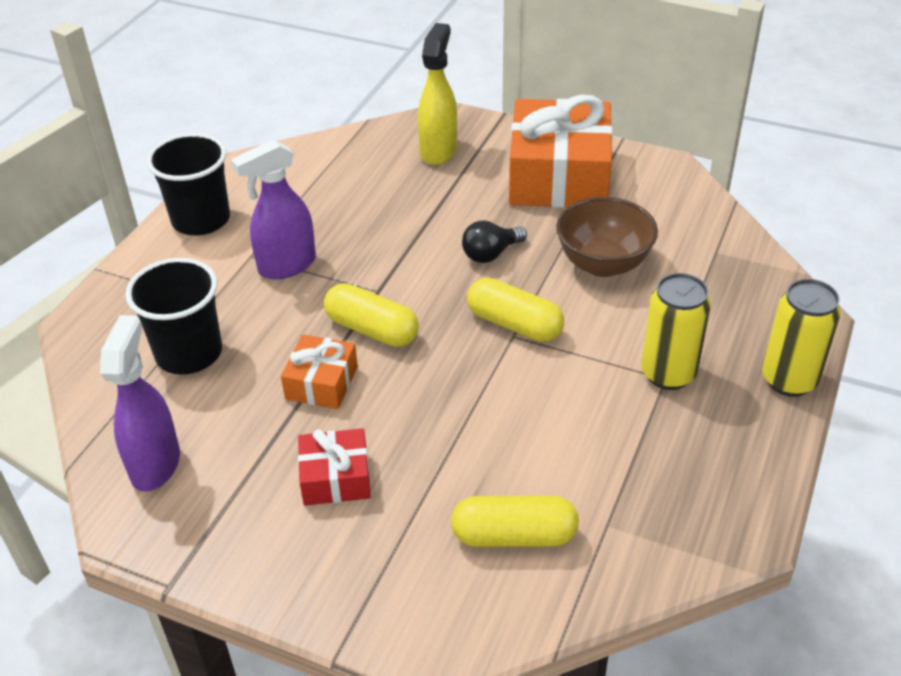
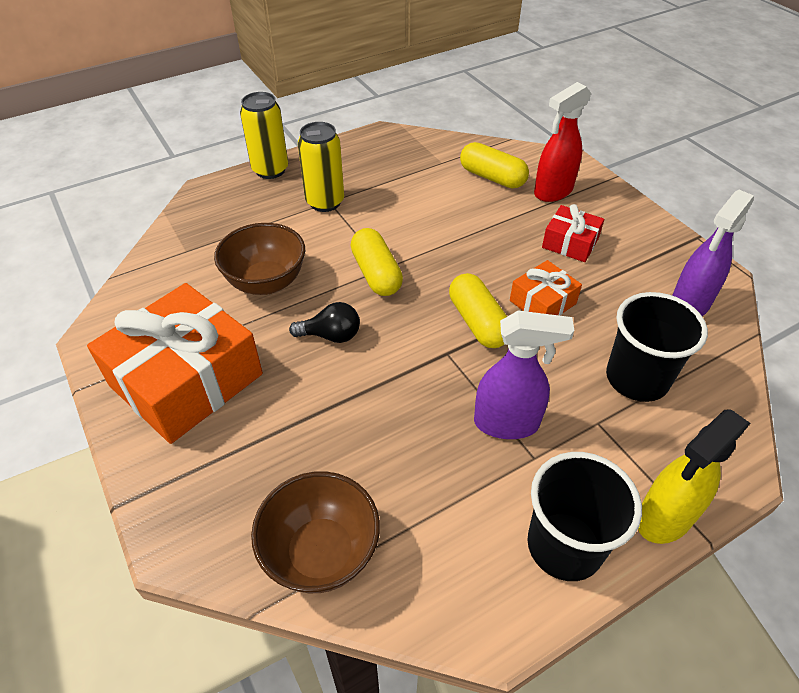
camera: 145 degrees left, 5 degrees up
(357, 150) = (321, 552): none -> brown bowl
(411, 558) = (552, 192): none -> red spray bottle
(439, 151) = (243, 489): yellow spray bottle -> yellow spray bottle (664, 518)

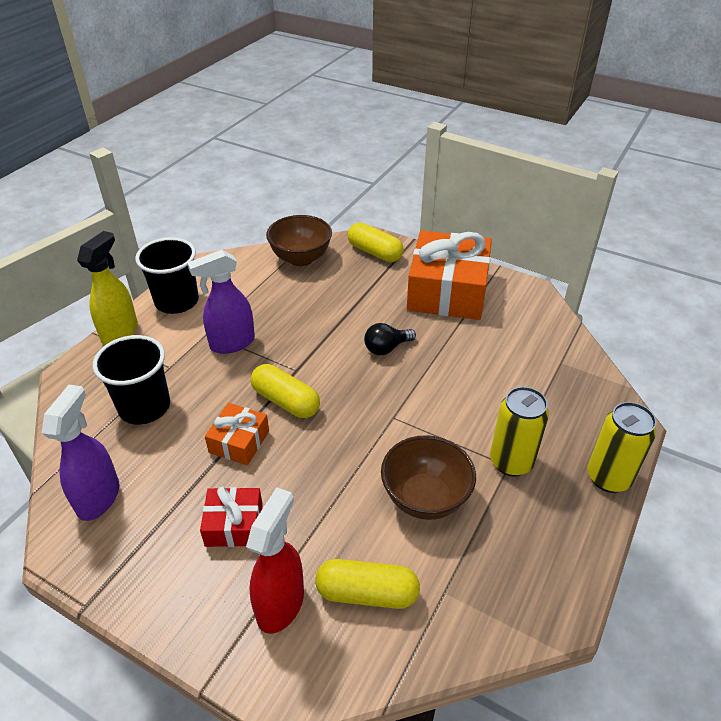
camera: 150 degrees right, 5 degrees down
(266, 282) = (471, 364): brown bowl -> brown bowl (425, 498)
(376, 274) = (395, 407): yellow capsule -> yellow capsule (375, 252)

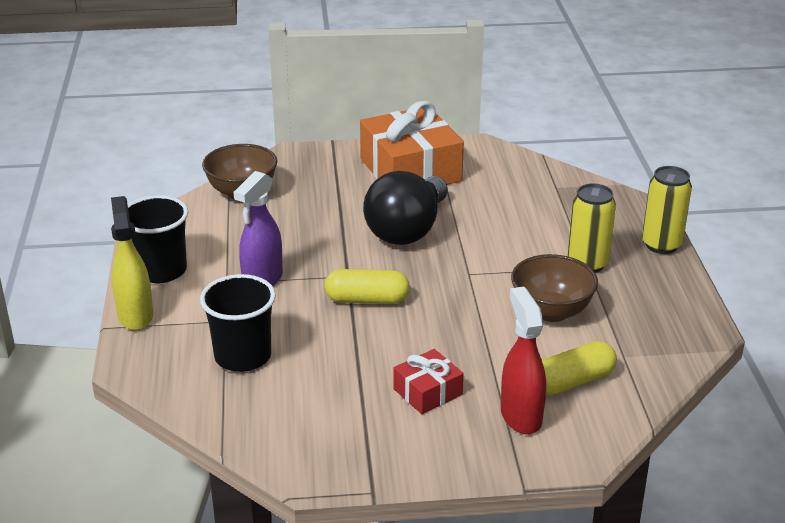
camera: 35 degrees left, 10 degrees down
(99, 497) = (289, 429): purple spray bottle -> none
(239, 441) = (362, 342): orange gift -> none
(375, 252) = (308, 163): yellow capsule -> none
(386, 348) = (407, 230): black light bulb -> black light bulb, size x2.17

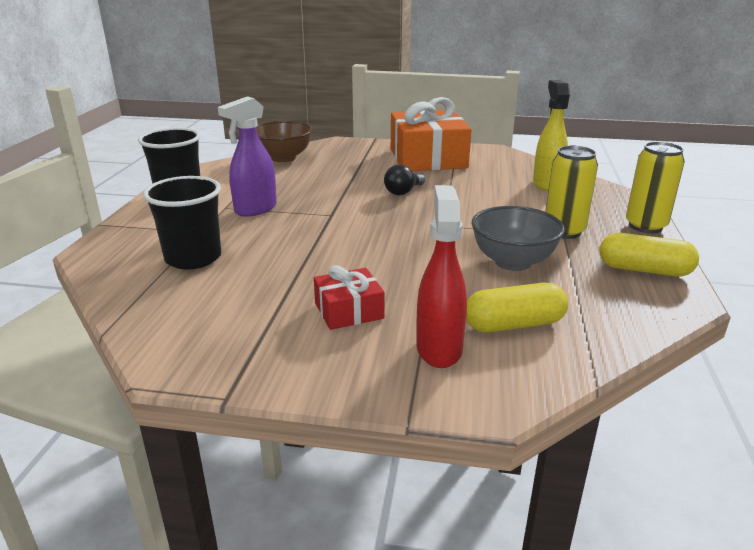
camera: 15 degrees right, 5 degrees down
(135, 316) = (131, 219): yellow spray bottle -> yellow spray bottle (547, 184)
(367, 300) = (336, 232): yellow capsule -> yellow capsule (644, 270)
(407, 230) = (403, 192): black light bulb -> black light bulb, size x0.46
(551, 311) = (512, 262): brown bowl -> grey bowl

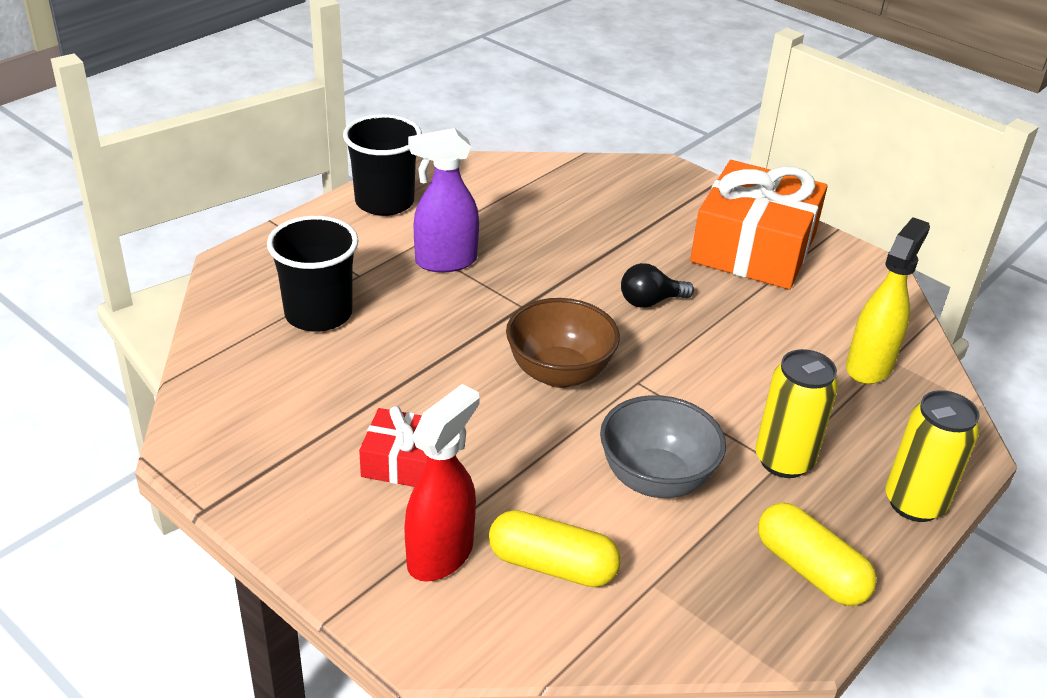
camera: 30 degrees right, 10 degrees up
(283, 158) = (561, 177): brown bowl -> brown bowl (559, 373)

